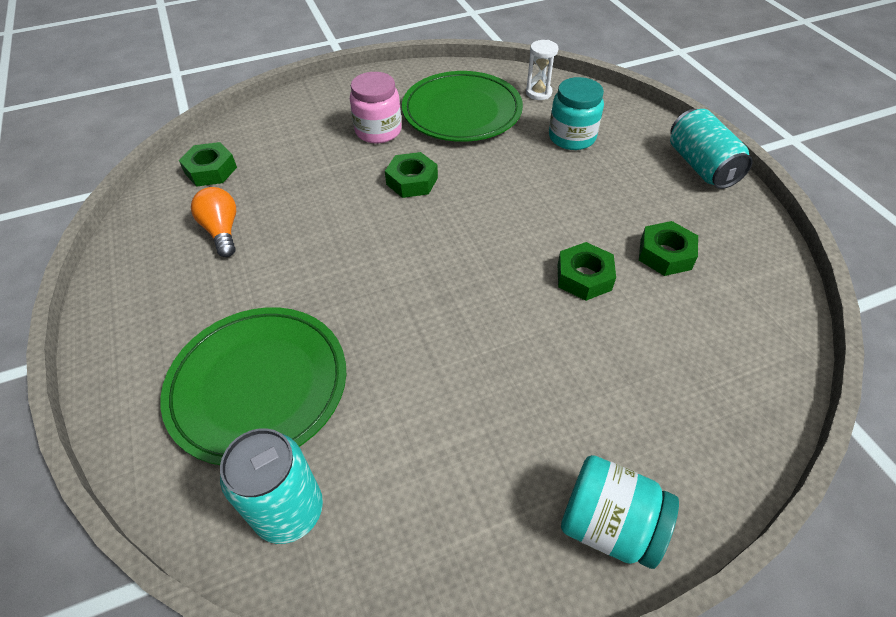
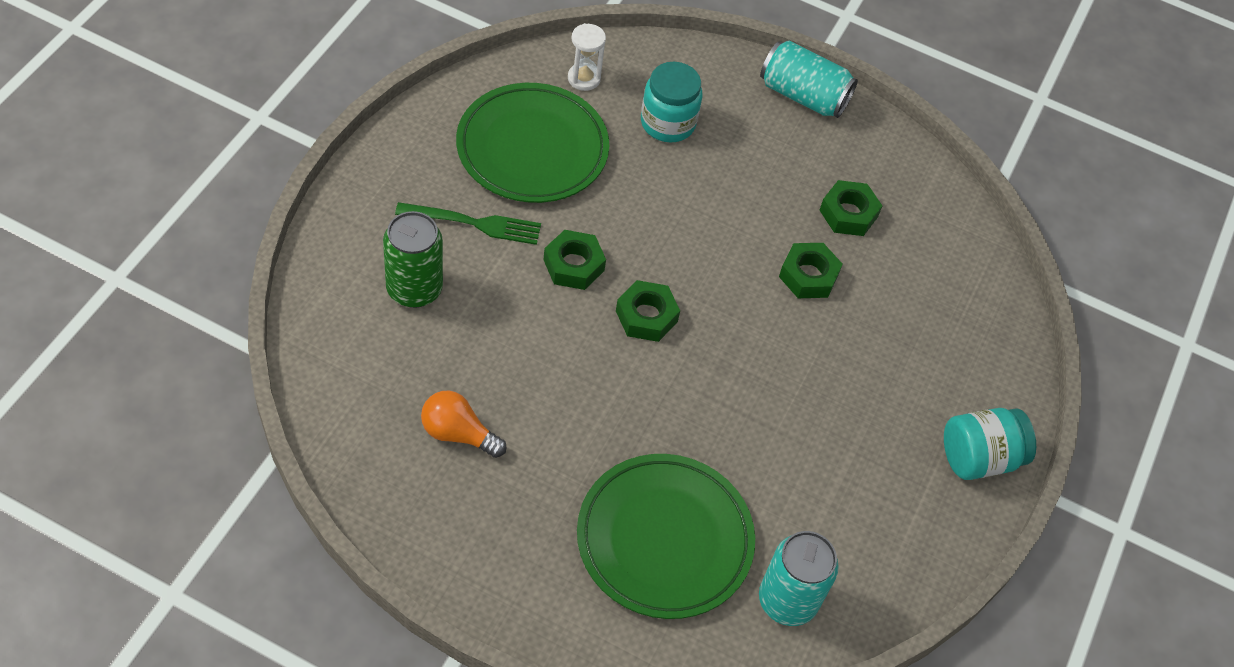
camera: 50 degrees left, 5 degrees up
(211, 170) = (356, 378): green nut -> green nut (646, 316)
(301, 145) = (414, 289): none -> green can
(378, 131) = (474, 223): pink jar -> green fork

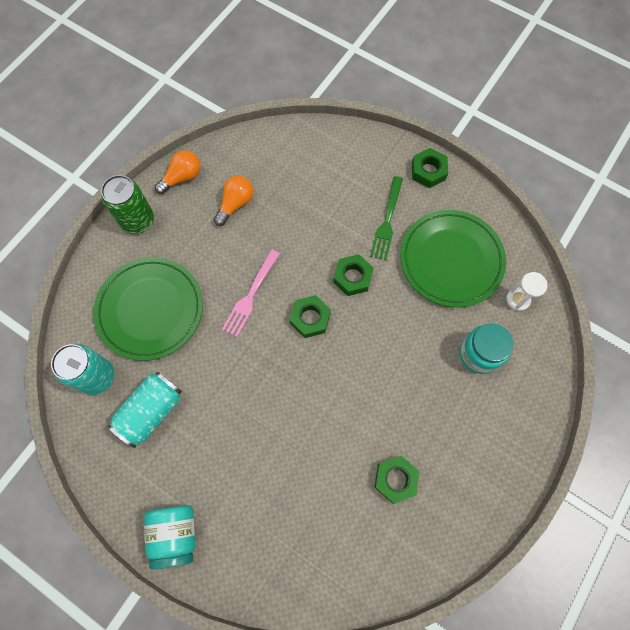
camera: 105 degrees right, 15 degrees up
(409, 524) = (182, 177): none -> orange light bulb
(414, 289) = (337, 186): green can -> green can (138, 221)
(620, 397) = (250, 295): none -> pink fork
(803, 96) = (514, 465): turquoise can -> turquoise can (151, 411)
(808, 276) = (338, 436): green nut -> green nut (428, 171)

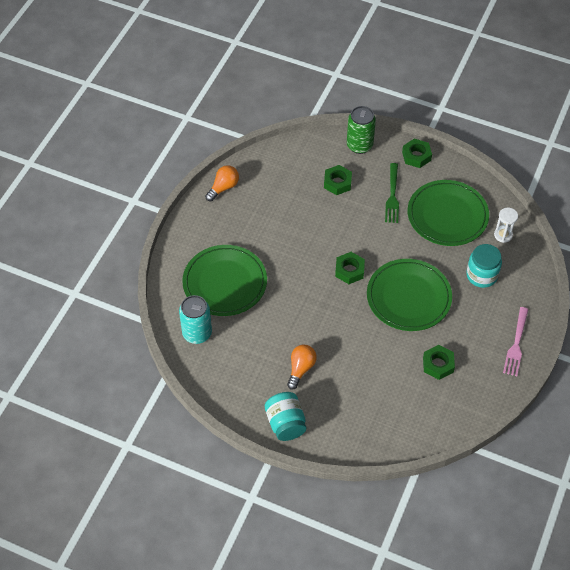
camera: 10 degrees left, 15 degrees down
(138, 221) = (197, 223): green can -> green can (359, 145)
(151, 411) = (245, 349): turquoise can -> none
(235, 204) = (271, 200): orange light bulb -> orange light bulb (301, 369)
(250, 295) = (300, 262): pink fork -> pink fork (516, 344)
(352, 277) = (375, 238): green nut -> green nut (337, 183)
(377, 370) = (408, 297): none -> green plate

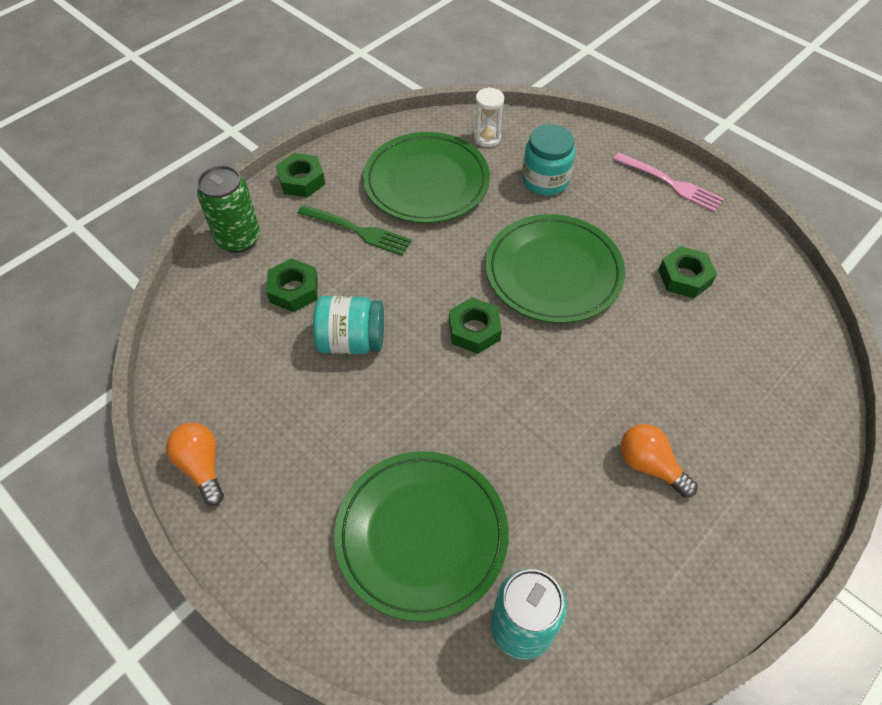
camera: 70 degrees left, 0 degrees up
(286, 423) = (760, 528): turquoise jar -> turquoise jar (351, 341)

